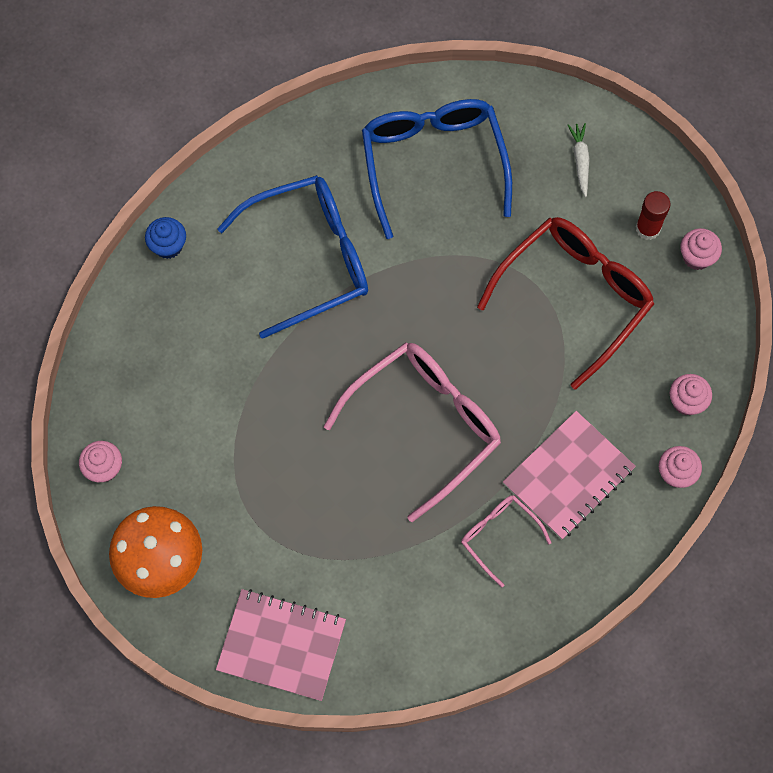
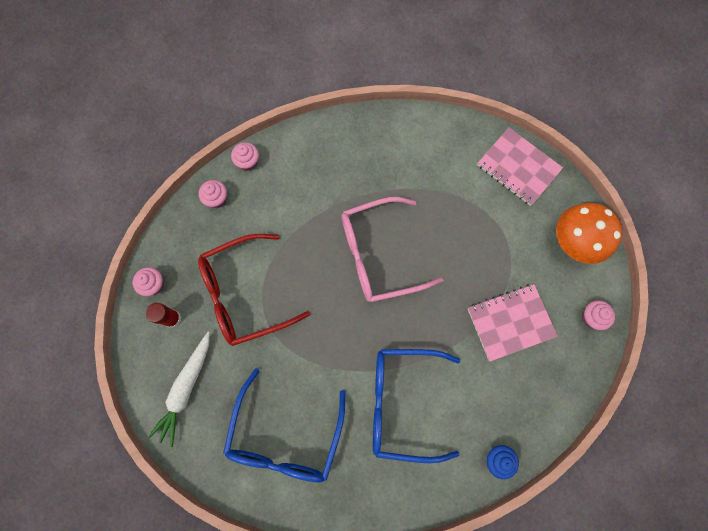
camera: 155 degrees left, 5 degrees up
(499, 536) = (367, 172): pink glasses -> none
(568, 476) = (310, 187): pink notebook -> pink notebook (510, 322)
(580, 161) = (186, 388): white carrot -> white carrot, size x1.87

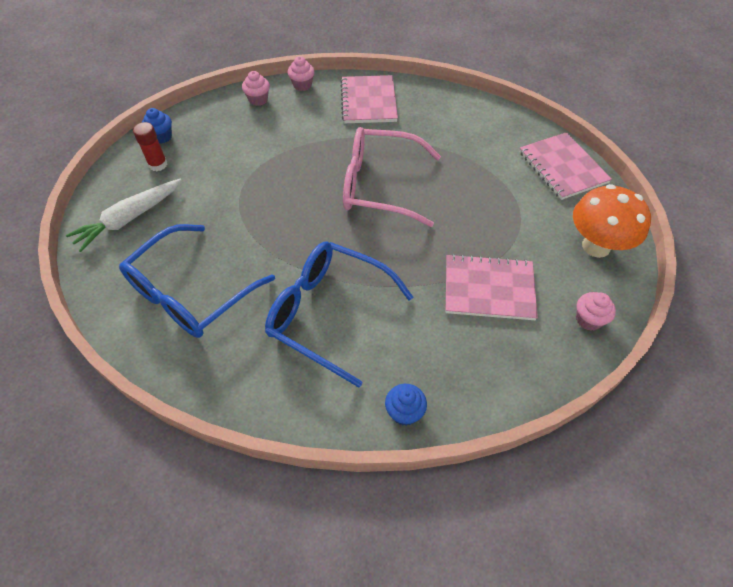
camera: 25 degrees right, 20 degrees down
(154, 285) = (161, 137): pink cupcake -> blue cupcake
(244, 294) = (233, 170): red glasses -> none
(320, 157) = (368, 101): none -> pink notebook

